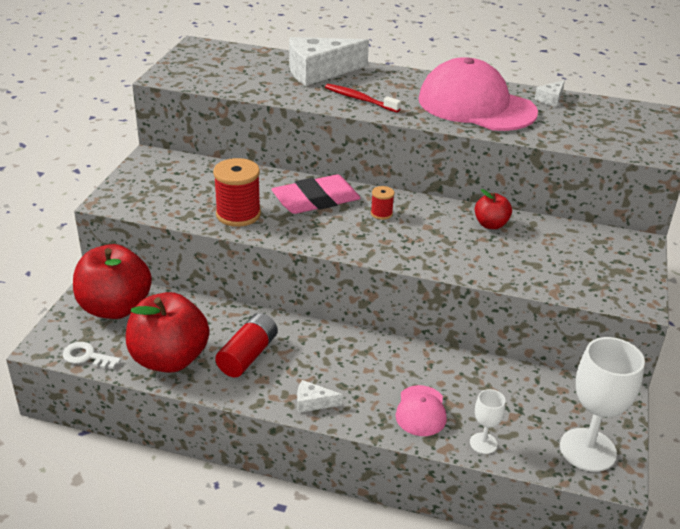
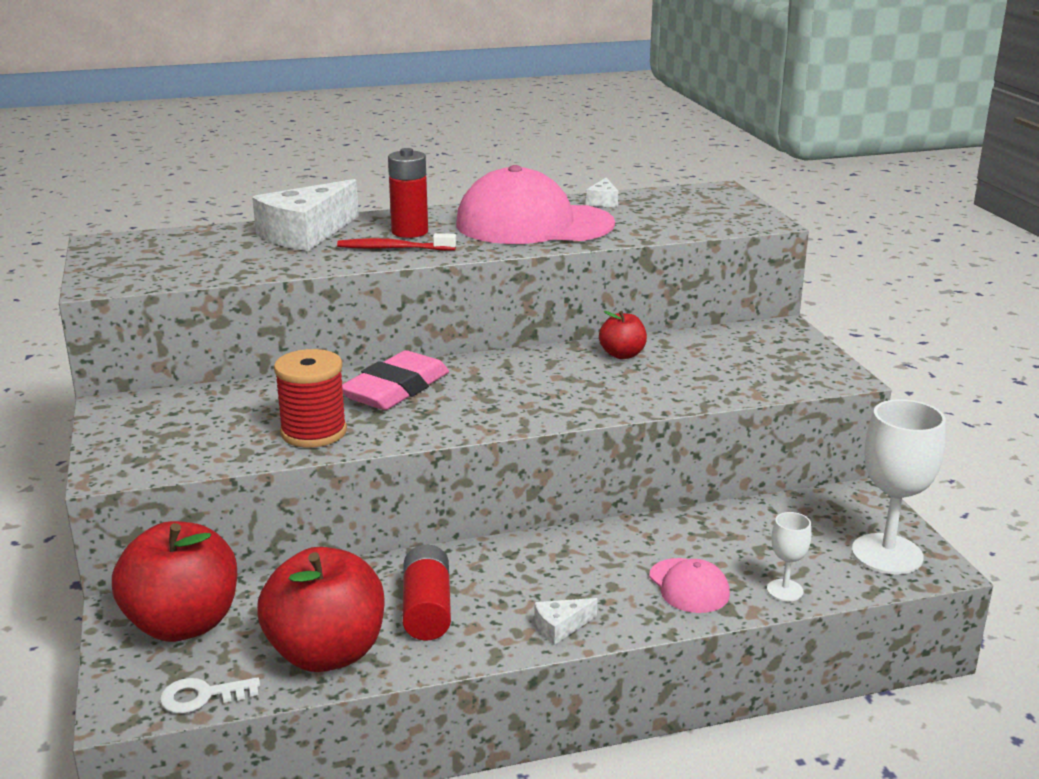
camera: 30 degrees left, 10 degrees down
(381, 213) = (490, 379): red spool -> none
(385, 88) = (409, 232): none -> red battery

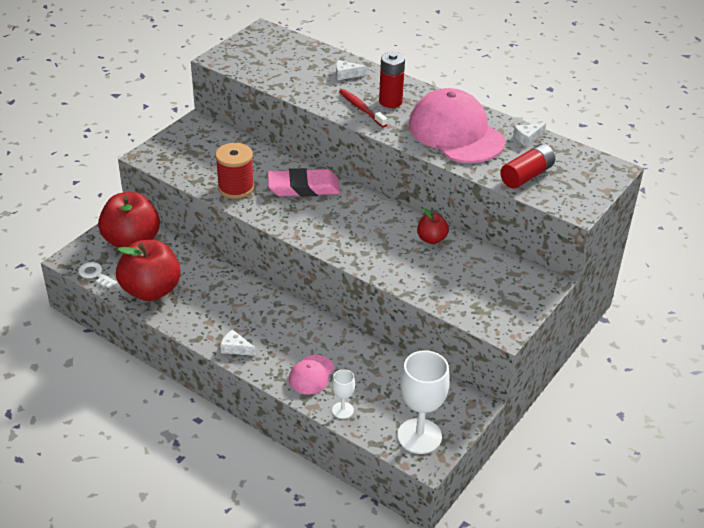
camera: 50 degrees right, 15 degrees up
(306, 234) = (346, 75): white cheese -> white cheese, size x0.44
(427, 609) = (208, 301): red battery -> red battery (526, 176)

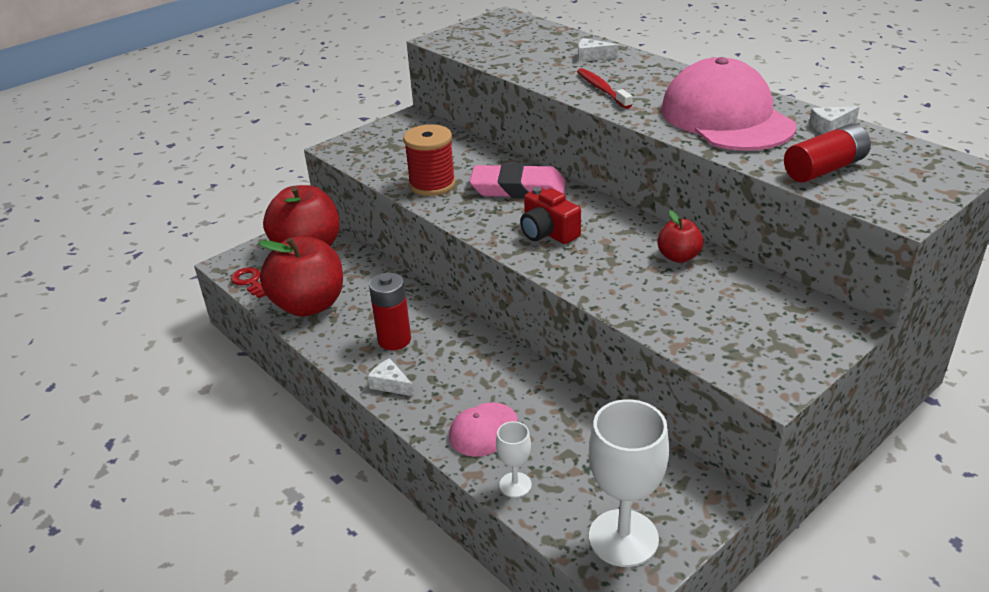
camera: 15 degrees right, 5 degrees down
(95, 274) = (250, 282): white key -> red key
(335, 225) = (548, 232): none -> red camera
(390, 101) = (642, 83): red battery -> red battery (394, 340)

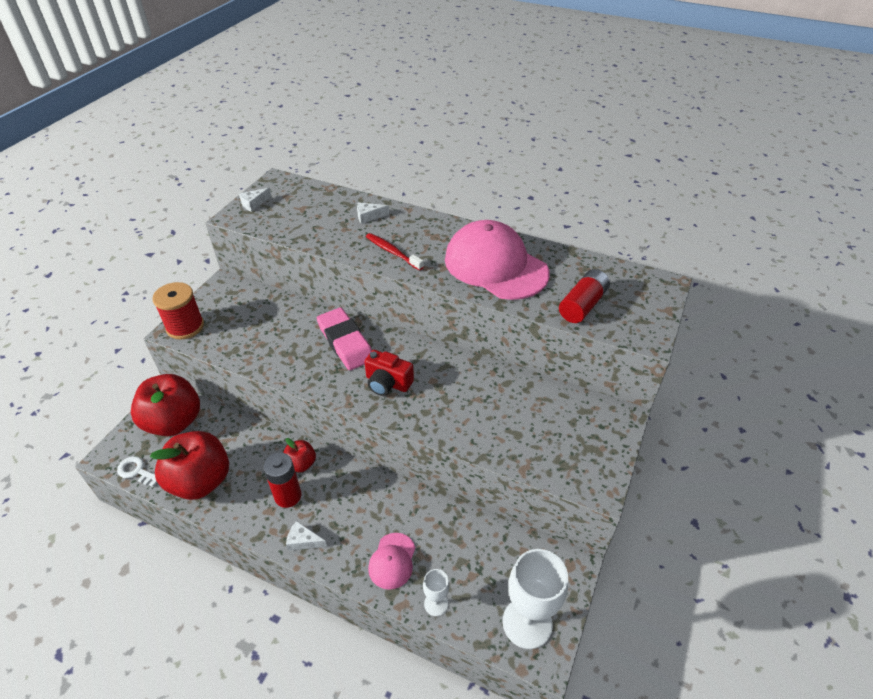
camera: 25 degrees left, 10 degrees up
(250, 282) = (136, 471): red key -> white key
(432, 184) = (274, 354): red spool -> red spool (185, 327)
(518, 188) = (345, 342): pink eraser -> pink eraser turned 75 degrees clockwise
(678, 257) = (490, 383): red apple -> red apple (301, 464)
(830, 127) = (568, 261): white cheese -> white cheese (254, 204)

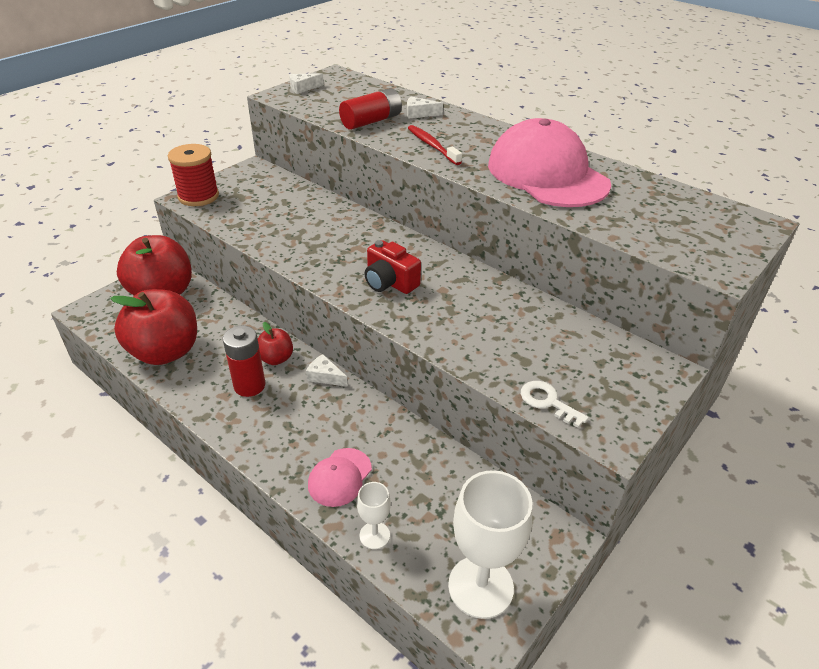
camera: 15 degrees right, 5 degrees down
(136, 471) = (106, 329): white key -> white key (547, 402)
(303, 541) = (248, 433): white cheese -> white cheese (325, 376)
(345, 342) = (358, 238): pink eraser -> none
(582, 305) = (642, 225): red battery -> red battery (371, 121)

